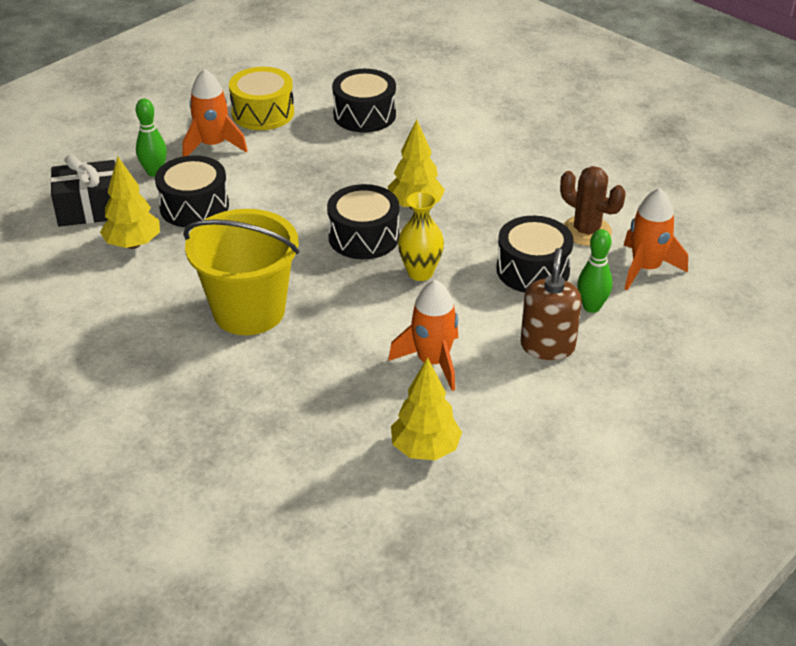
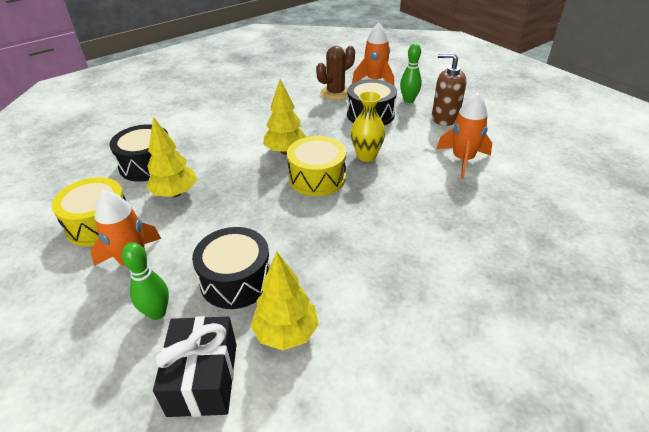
camera: 80 degrees left, 0 degrees up
(249, 311) = (404, 247): yellow bucket -> none
(364, 237) = (317, 178): black drum -> yellow drum
(425, 449) = (548, 170): yellow tree -> yellow tree (175, 193)

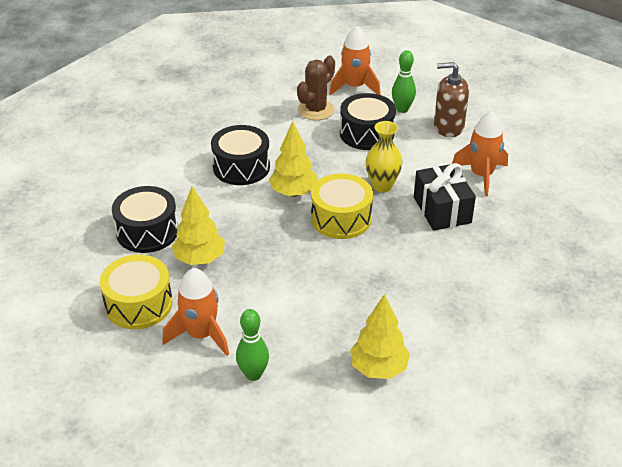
camera: 15 degrees left, 0 degrees up
(203, 378) = (325, 417): black gift -> black gift (442, 210)
(236, 280) = (311, 333): black drum -> black drum (241, 167)

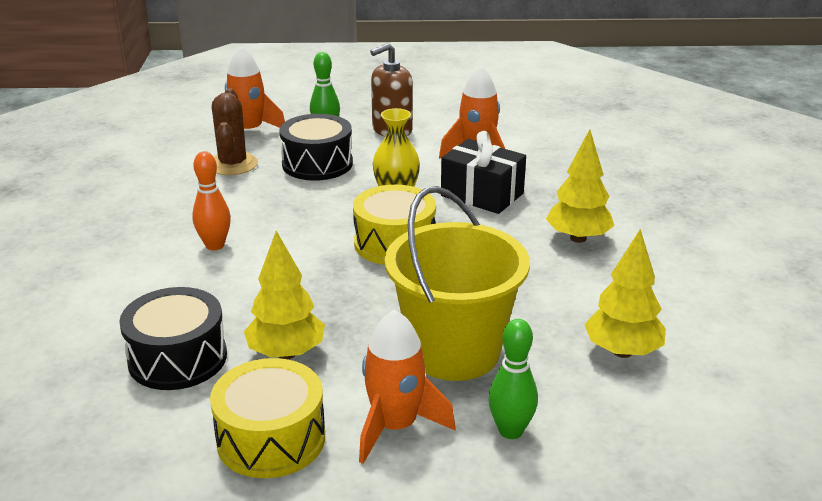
camera: 40 degrees left, 10 degrees down
(241, 167) = (215, 245): black drum -> orange bowling pin
(284, 310) = (454, 352): none -> yellow bucket
(293, 192) = (310, 243): yellow tree -> yellow tree (578, 238)

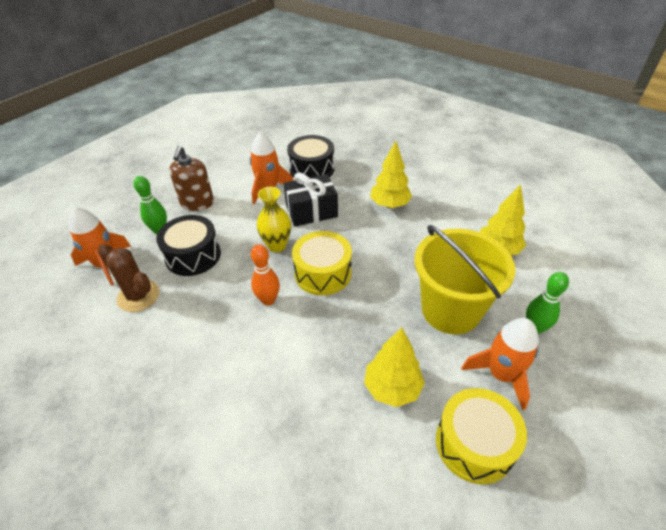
camera: 50 degrees left, 15 degrees up
(177, 358) = (349, 453): black drum -> black drum (312, 169)
(215, 245) = (232, 360): orange bowling pin -> orange bowling pin (268, 300)

